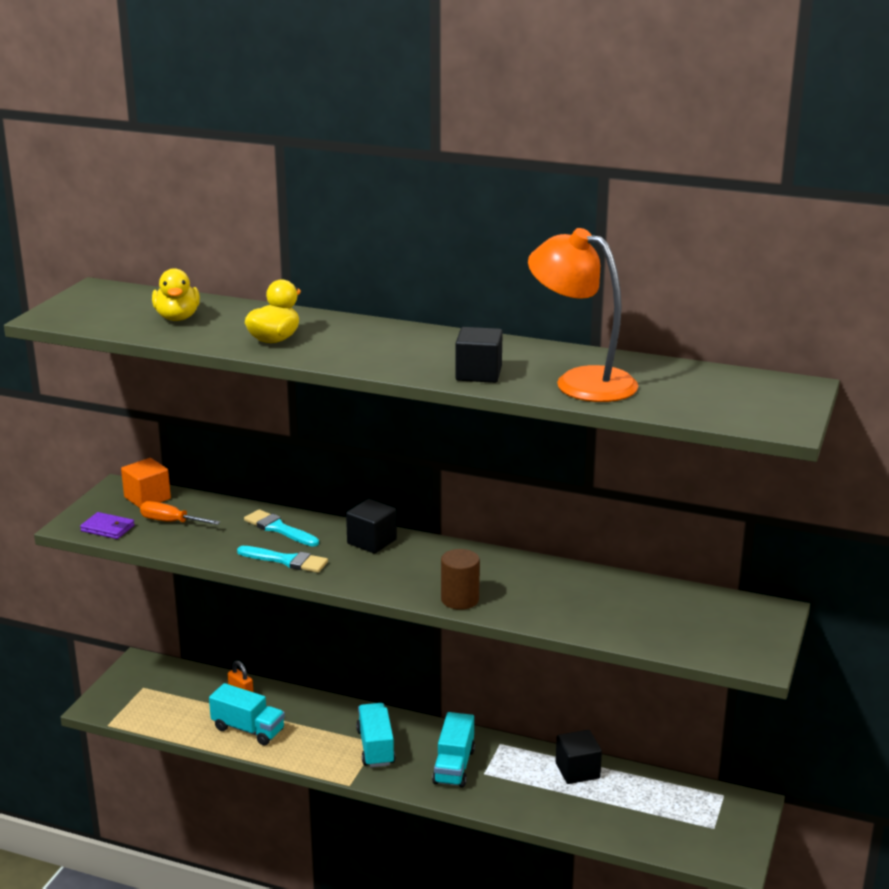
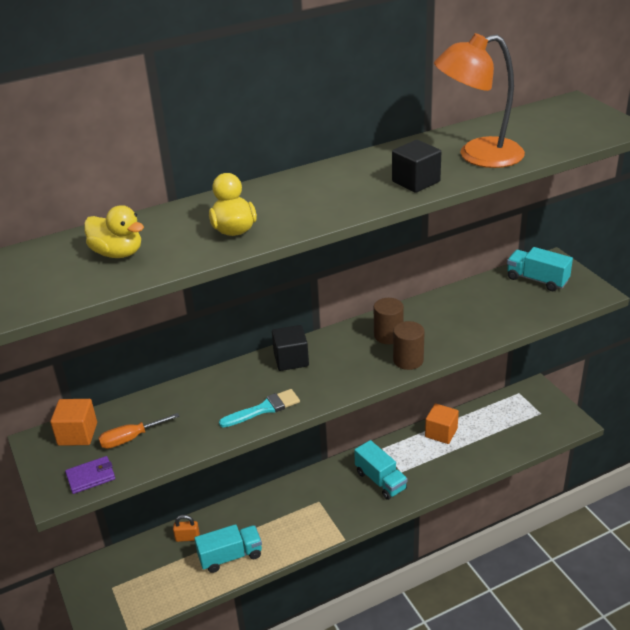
camera: 45 degrees left, 10 degrees up
(279, 529) = (216, 391): turquoise brush -> none
(375, 747) = (323, 504): turquoise truck -> turquoise truck (537, 280)
(482, 573) = (388, 335): none -> brown cylinder
(577, 771) = (441, 433): black cube -> orange cube

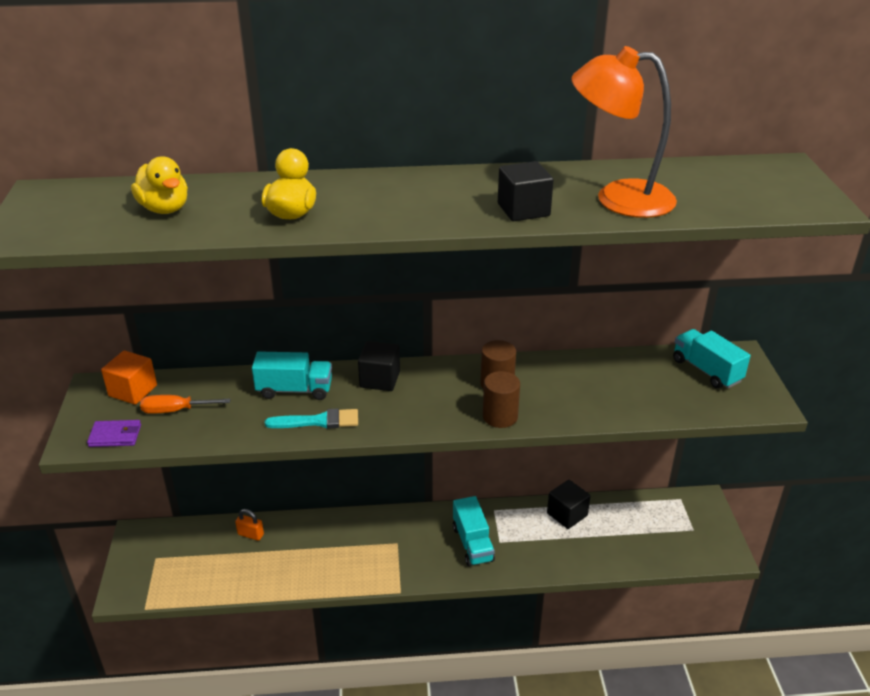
camera: 20 degrees right, 0 degrees up
(230, 556) = (279, 568): turquoise truck -> turquoise truck (294, 390)
(441, 433) = (567, 514): orange cube -> black cube

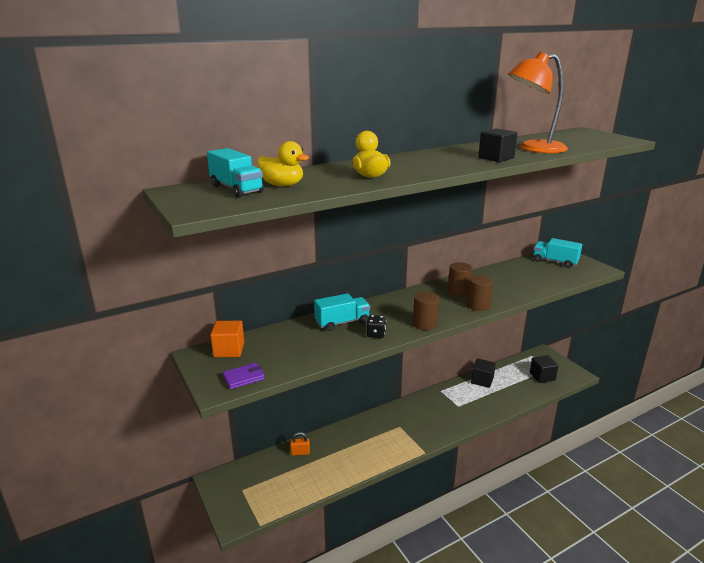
camera: 25 degrees left, 10 degrees down
(176, 410) = (273, 352): orange screwdriver -> none
(318, 421) = (376, 334): turquoise brush -> black dice
(380, 379) = (389, 305): black cube -> black cube (542, 376)
(395, 425) = (424, 324): none -> brown cylinder
(472, 543) = (444, 412): turquoise truck -> turquoise truck (236, 189)

